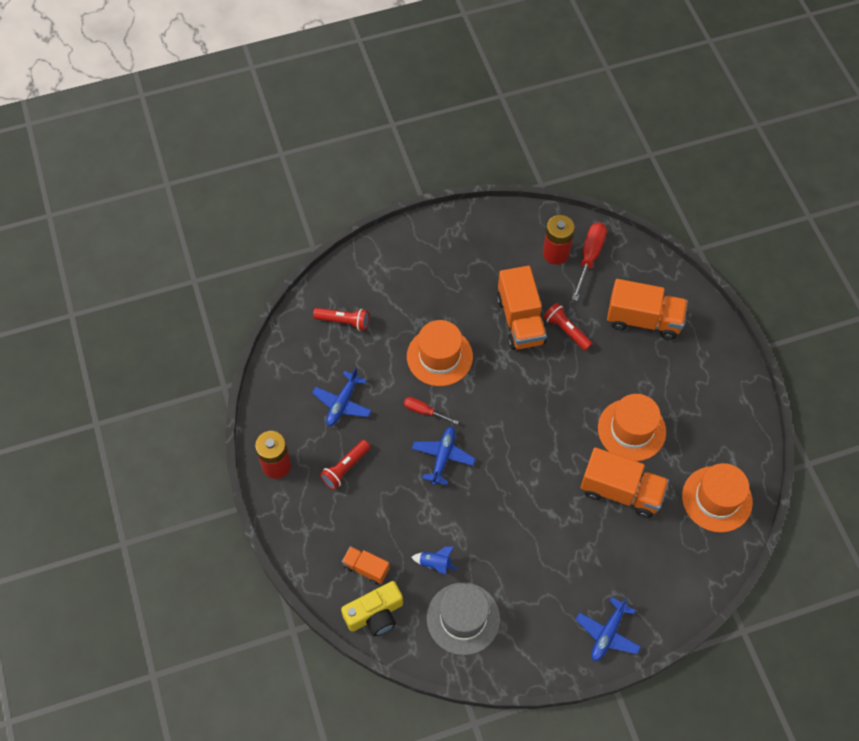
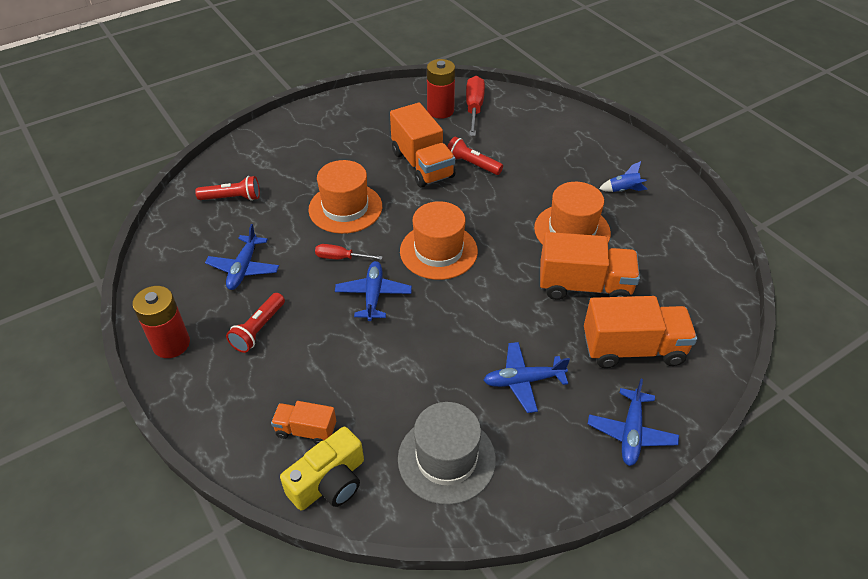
camera: 15 degrees left, 15 degrees down
(435, 564) = (393, 405): blue rocket -> blue rocket (623, 190)
(540, 568) = (523, 381): none -> blue plane
(643, 320) = (545, 143): orange truck -> orange truck (633, 348)
(717, 499) = (689, 272): orange hat -> orange hat (438, 251)

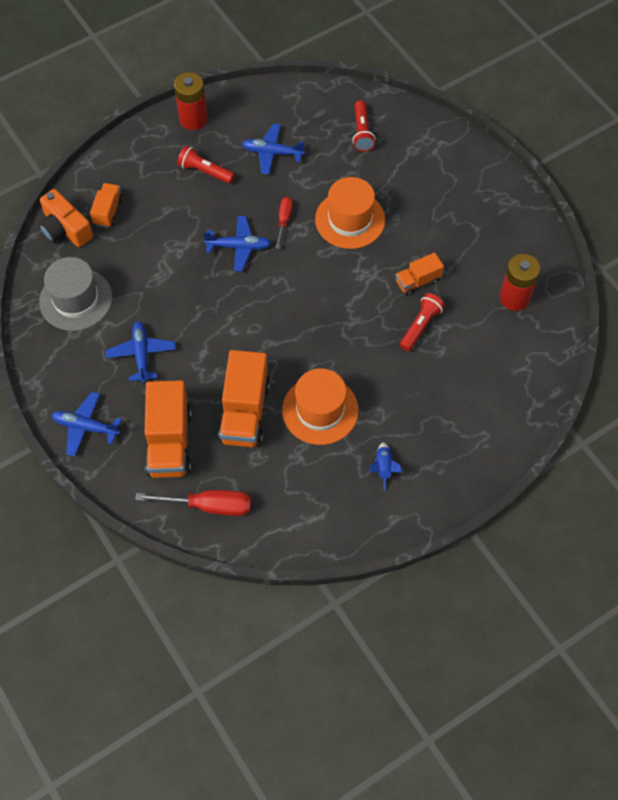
camera: 90 degrees right, 15 degrees up
(329, 482) = (65, 229): yellow camera -> orange camera
(422, 165) = (417, 281): orange truck -> orange truck, size x0.54
(438, 251) = (292, 295): orange hat -> none
(474, 108) = (523, 331): red screwdriver -> red screwdriver (210, 506)

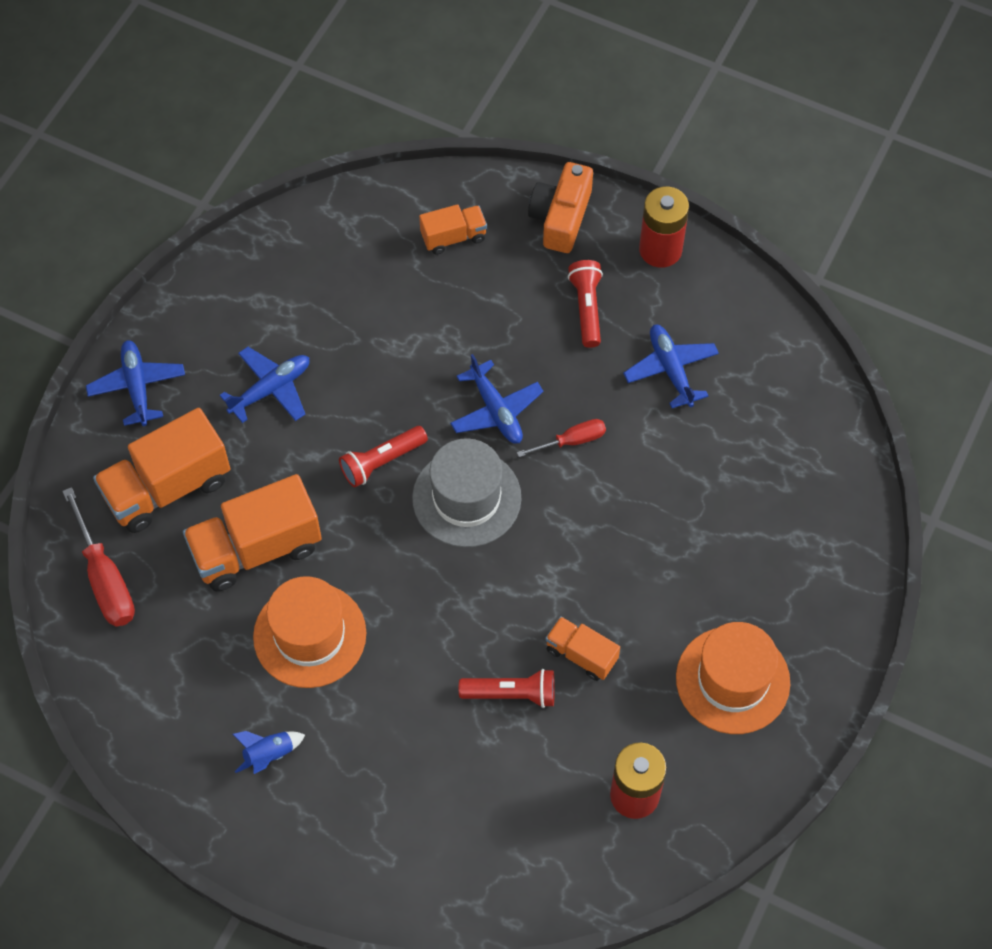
camera: 60 degrees right, 0 degrees up
(65, 229) = (398, 207): orange camera -> orange camera (561, 217)
(76, 299) = (305, 276): grey hat -> grey hat (466, 498)
(350, 219) = (626, 519): orange hat -> orange hat (732, 680)
(362, 132) = (782, 460): red flashlight -> red flashlight (381, 461)

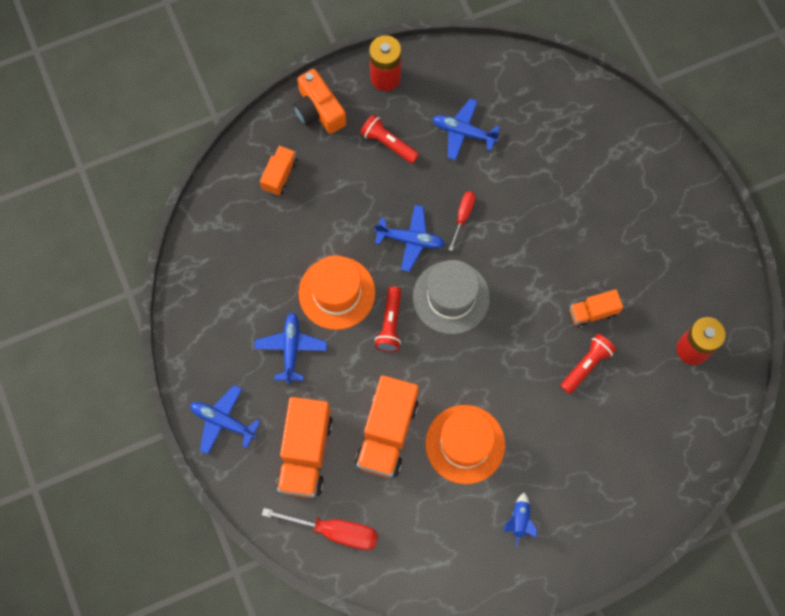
camera: 50 degrees left, 10 degrees up
(732, 680) = (667, 250): orange hat -> orange hat (336, 293)

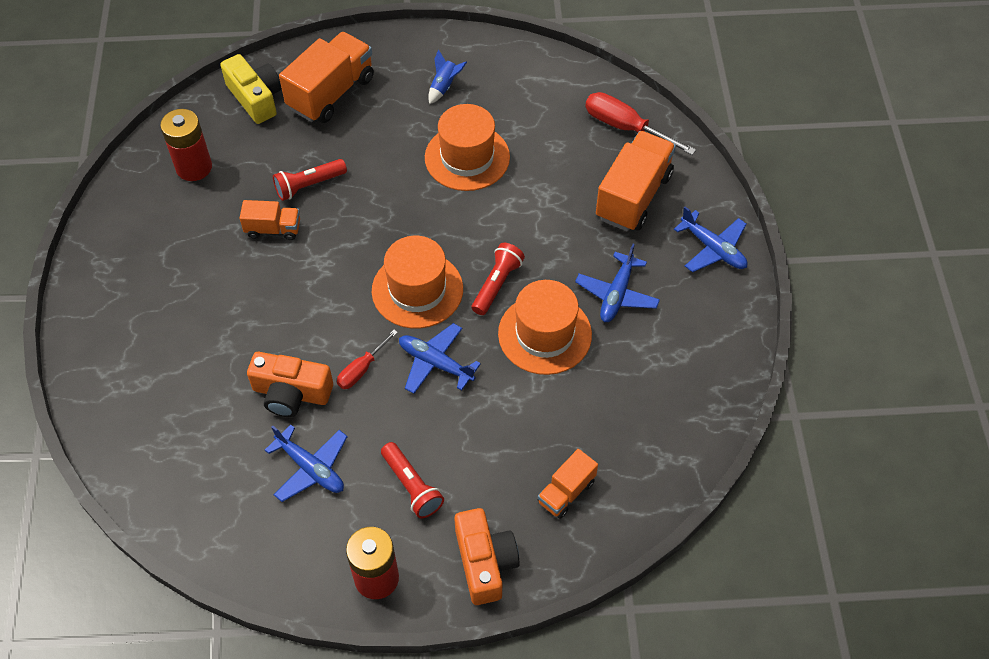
camera: 160 degrees left, 15 degrees down
(387, 433) = (542, 189): orange truck -> orange truck (331, 93)
(451, 297) = (417, 290): grey hat -> orange hat
(505, 181) = (291, 393): none -> orange camera
(683, 443) = (256, 98): none -> yellow camera

